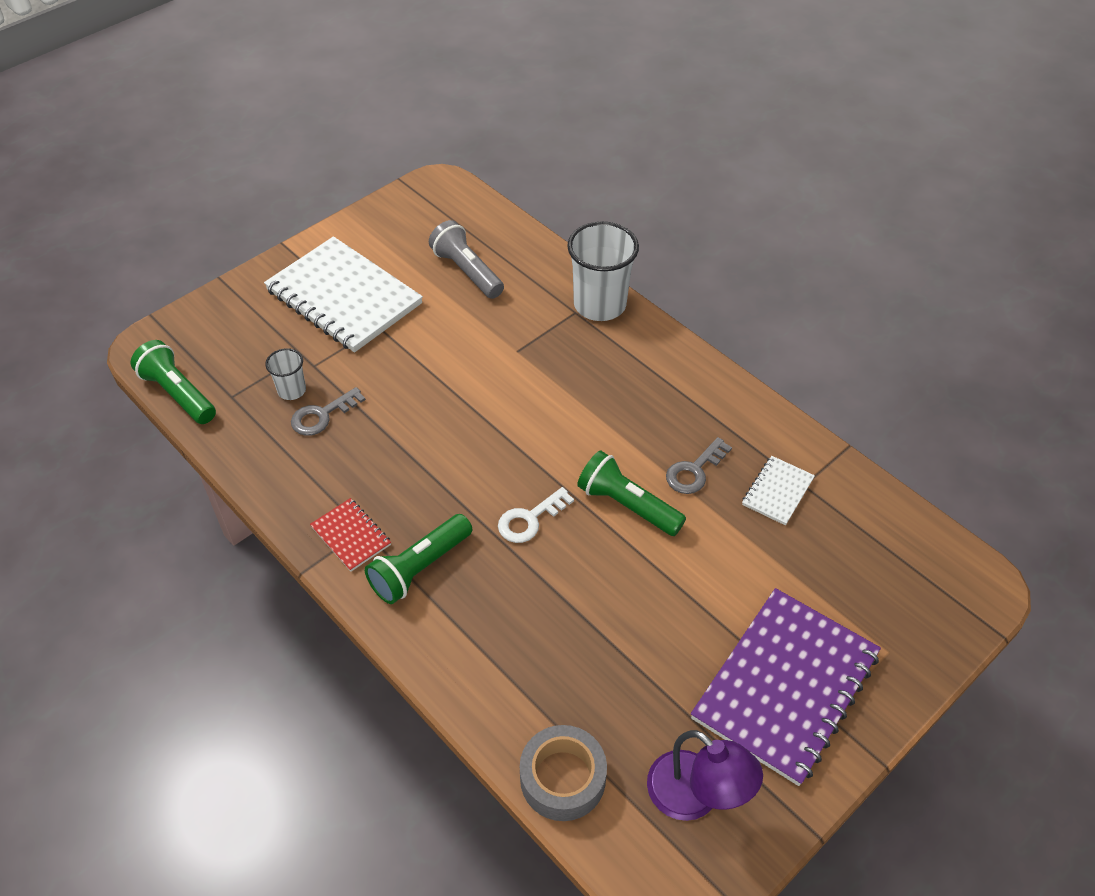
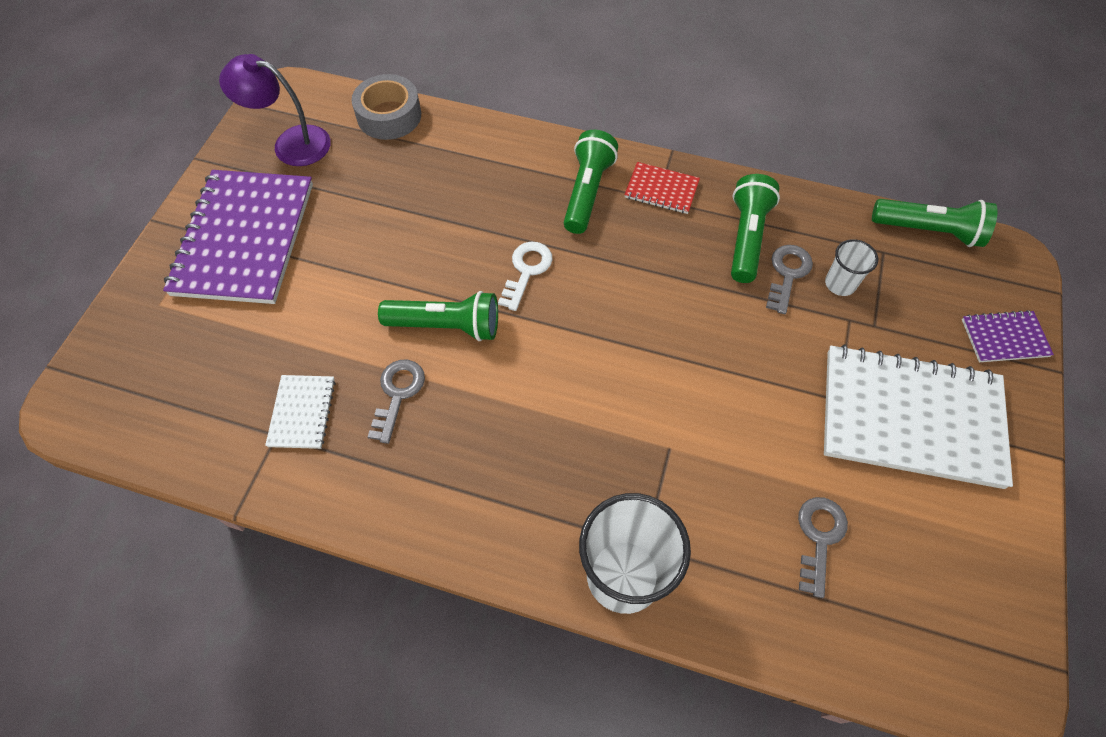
camera: 150 degrees right, 10 degrees up
(226, 308) = (1004, 338): none -> purple notebook
(323, 458) = (746, 237): none -> green flashlight
(467, 271) = (819, 538): grey flashlight -> grey key

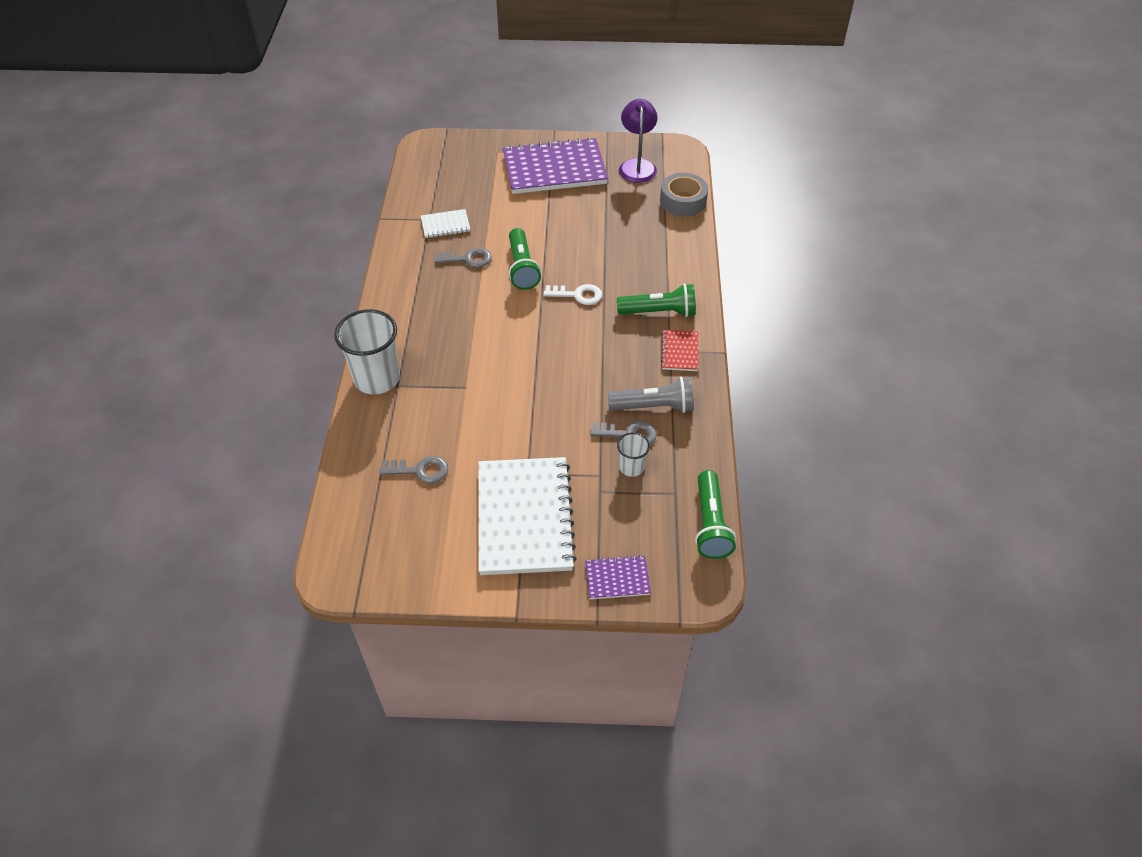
camera: 75 degrees right, 10 degrees down
(746, 237) = (654, 406): green flashlight -> grey flashlight
(1004, 338) = (617, 578): purple notebook -> purple notebook turned 75 degrees counterclockwise

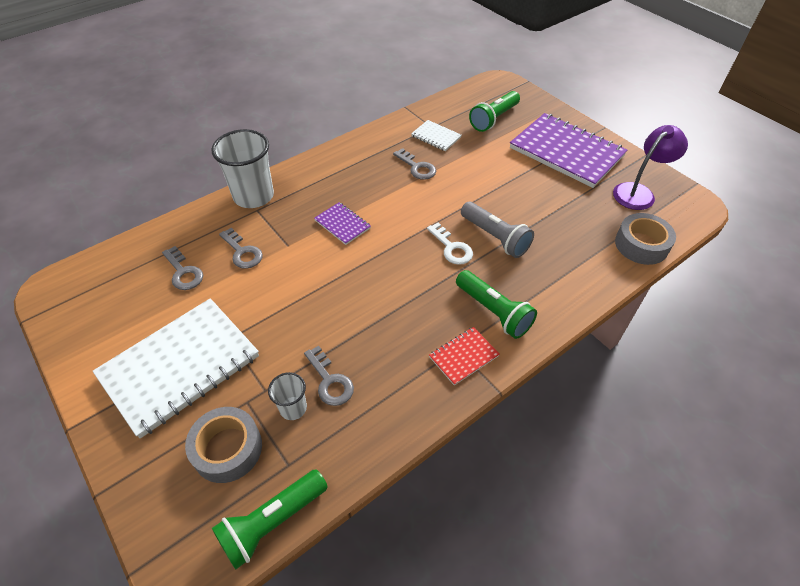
camera: 50 degrees right, 0 degrees up
(440, 420) = (242, 252): none -> grey key
(522, 268) = (442, 199): green flashlight -> green flashlight (494, 119)
(617, 578) = (152, 481): purple notebook -> purple notebook (342, 224)
(630, 522) = (227, 449): none -> grey tape
(654, 406) = (379, 379): grey flashlight -> grey flashlight (495, 237)

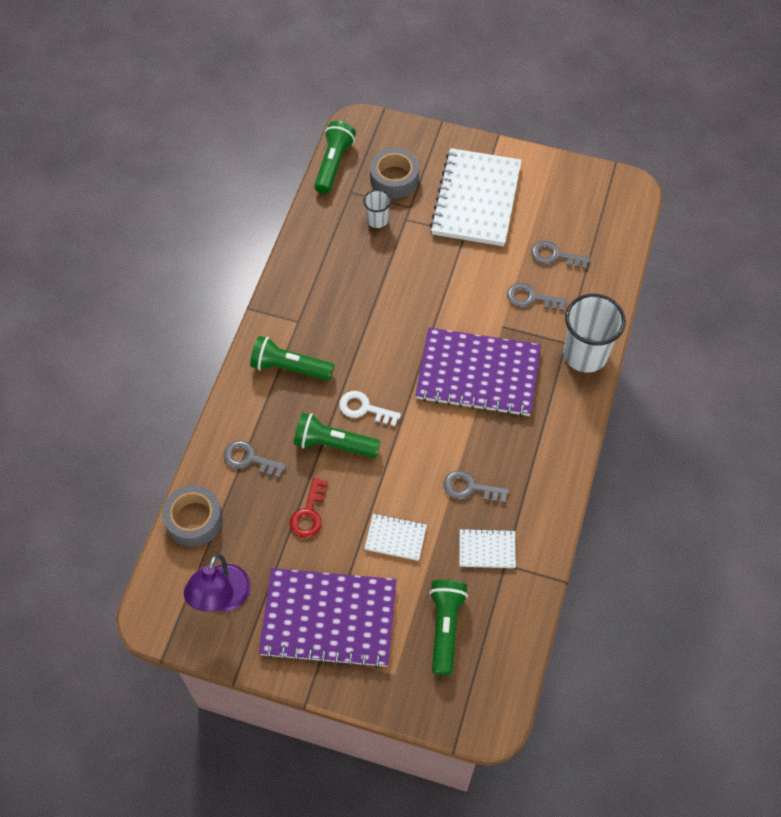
camera: 145 degrees right, 10 degrees up
(330, 381) = (369, 248): grey key -> grey key (249, 459)
(342, 224) = (478, 374): purple notebook -> purple notebook, size x2.22
(463, 356) = (289, 318): red notebook -> none
(491, 167) = (395, 538): none -> white notebook
(495, 237) = (333, 444): grey flashlight -> green flashlight
(545, 207) = (308, 513): none -> red key

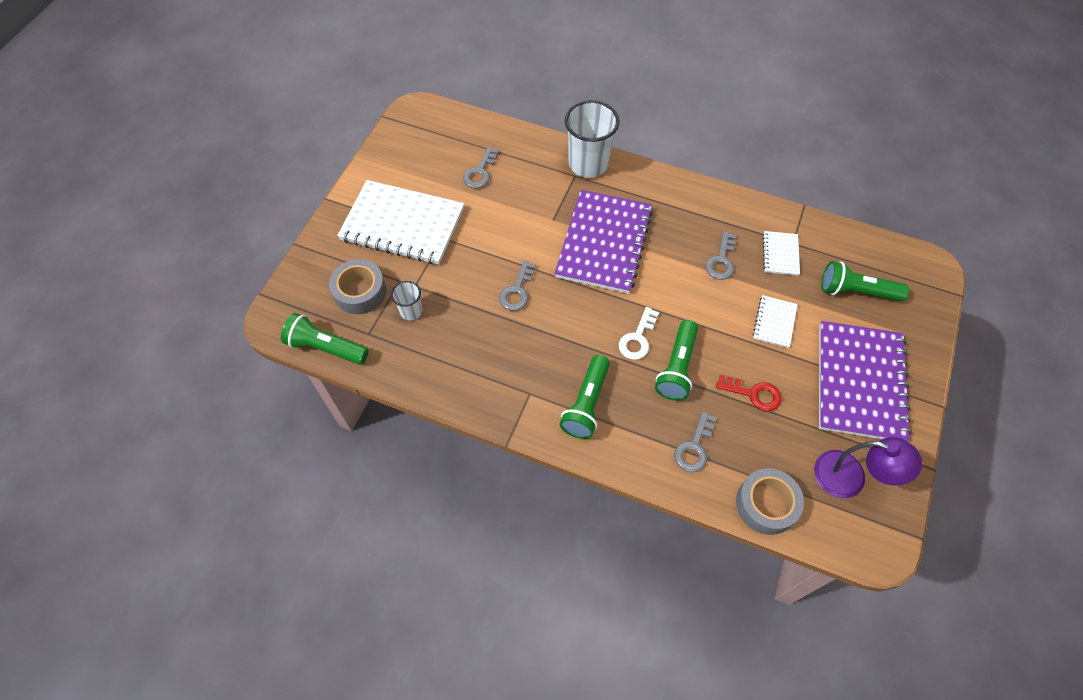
camera: 85 degrees left, 0 degrees up
(531, 298) = (524, 195): grey key -> grey key (517, 291)

